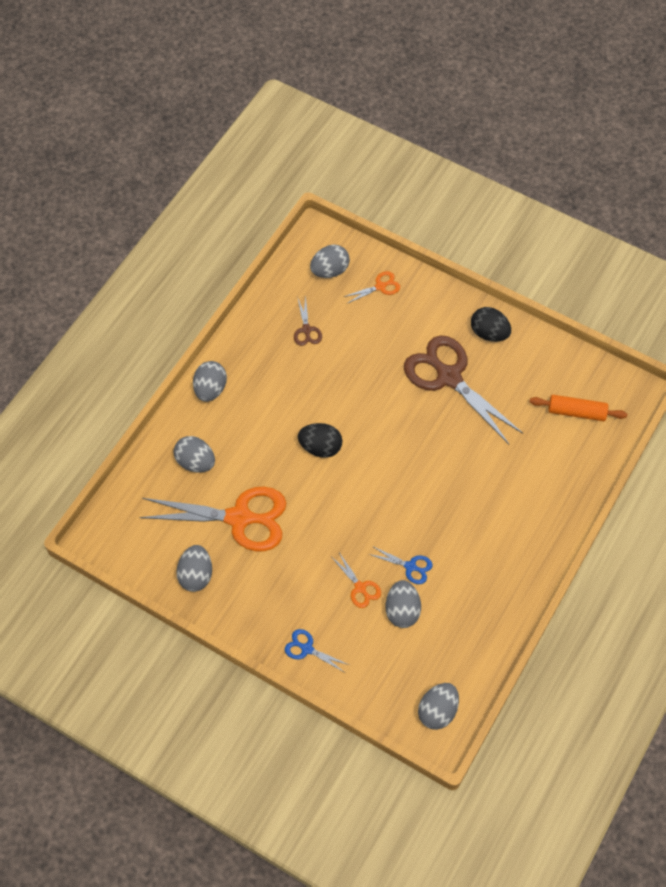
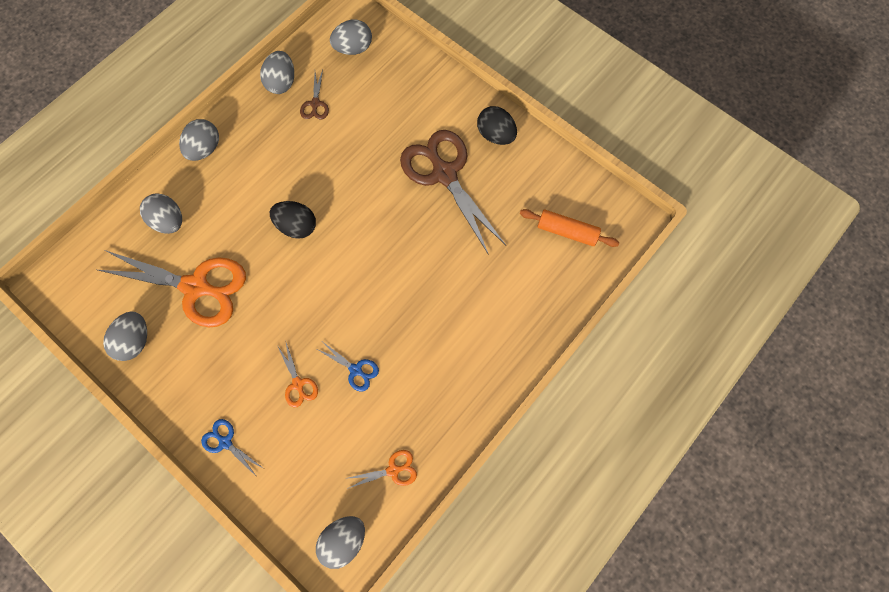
camera: 10 degrees right, 10 degrees up
(380, 286) = (399, 72): orange scissors -> orange scissors (393, 470)
(402, 610) = (335, 417): grey egg -> grey egg (282, 83)

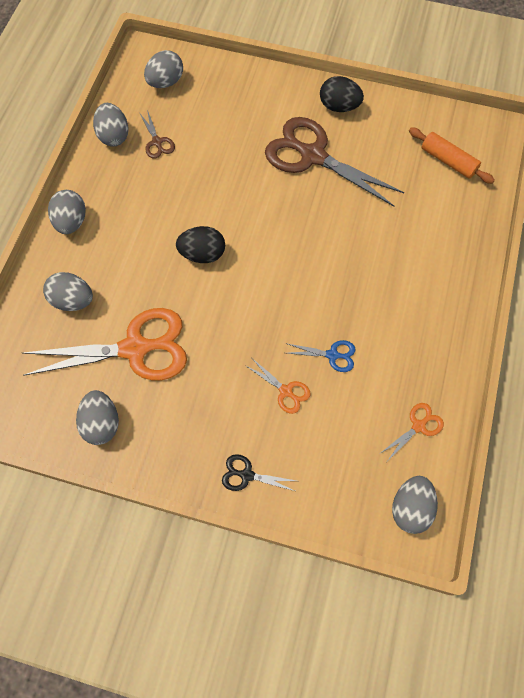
camera: 25 degrees left, 5 degrees down
(225, 442) = (246, 475): blue scissors -> black scissors
(566, 231) = (448, 161): orange rolling pin -> orange rolling pin turned 45 degrees clockwise

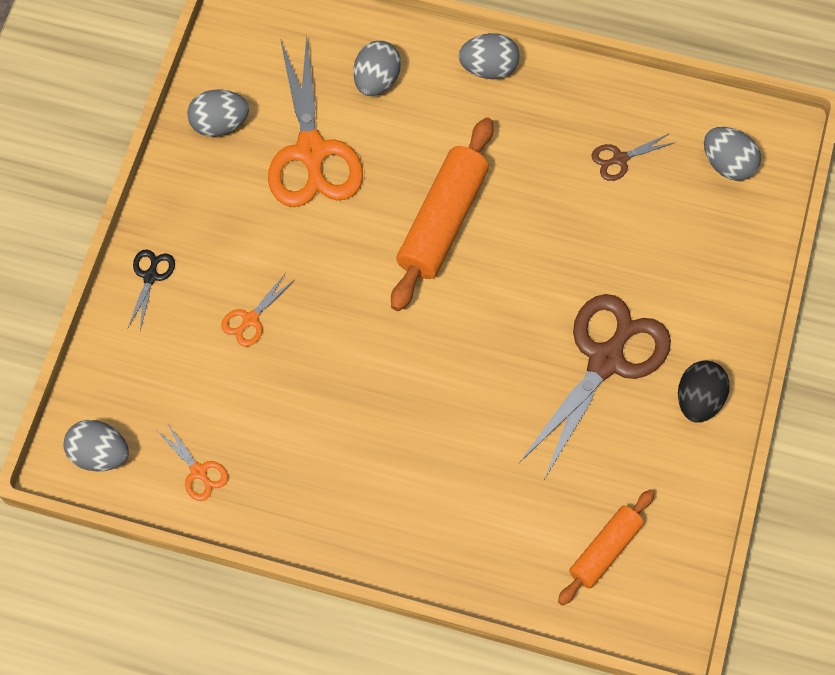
camera: 90 degrees right, 0 degrees up
(114, 136) = (627, 105): grey egg -> none
(202, 254) = (442, 221): black egg -> orange rolling pin
(332, 355) = (296, 375): blue scissors -> none

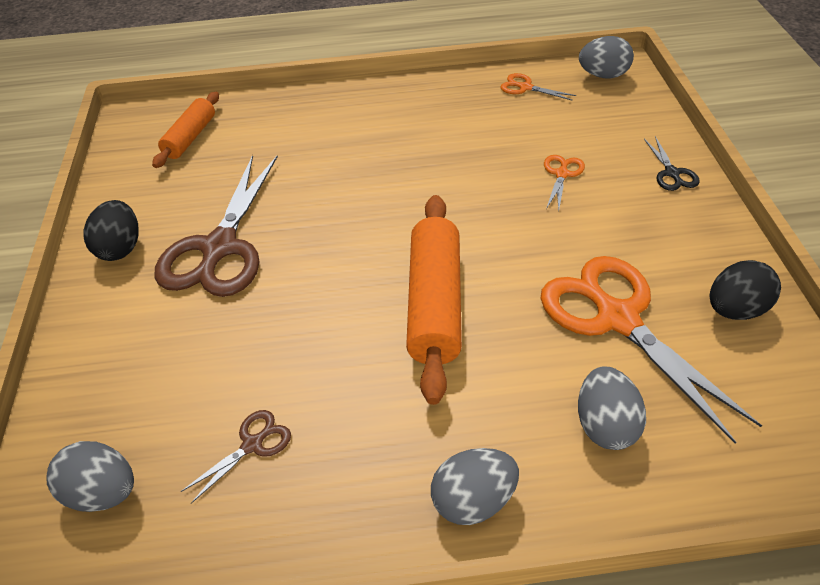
camera: 160 degrees right, 20 degrees down
(220, 124) = (735, 309): grey egg -> black egg

